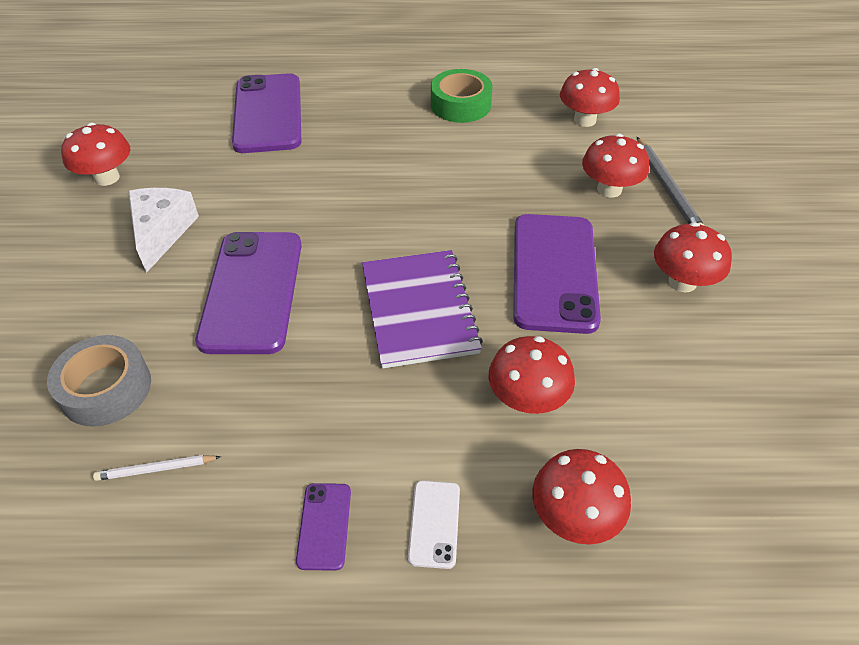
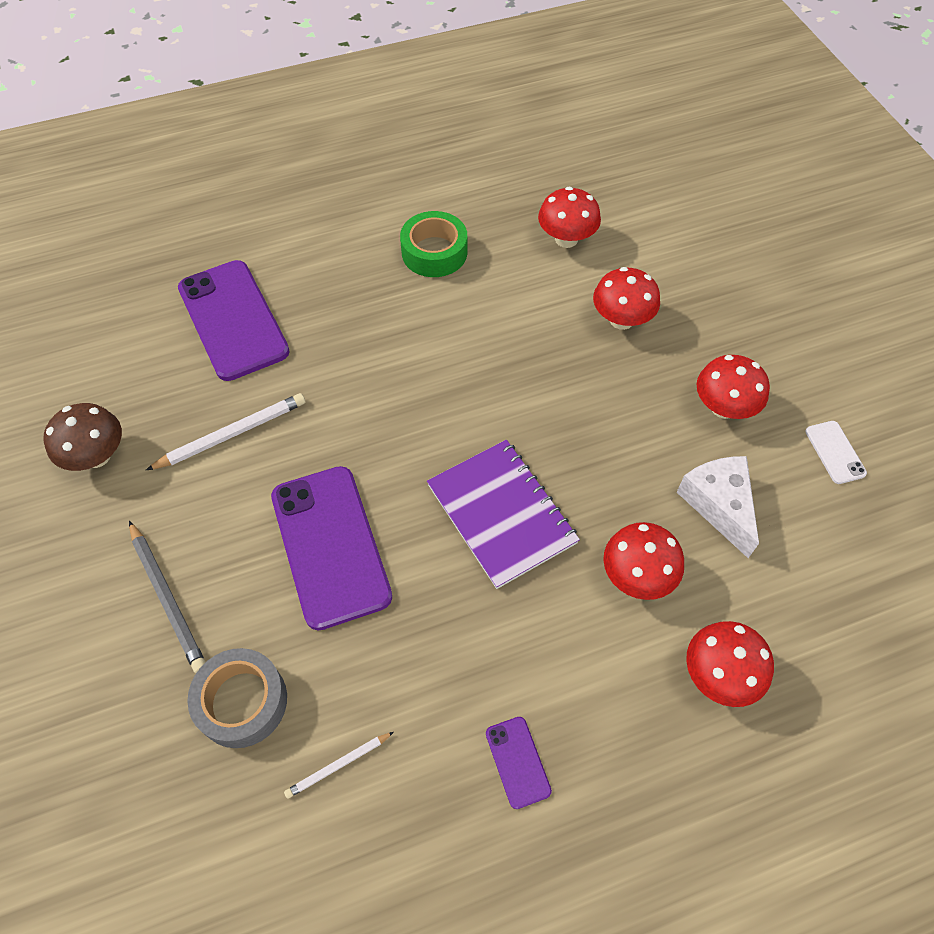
camera: 20 degrees left, 10 degrees up
(107, 177) = (97, 456): red mushroom -> brown mushroom
(162, 232) = (198, 506): white cheese -> white cheese (718, 505)
(219, 189) = (232, 434): none -> white pencil
(434, 523) = (609, 724): white phone -> white phone (835, 452)
(554, 272) = (607, 432): purple phone -> none
(667, 188) = (673, 302): grey pencil -> grey pencil (167, 598)

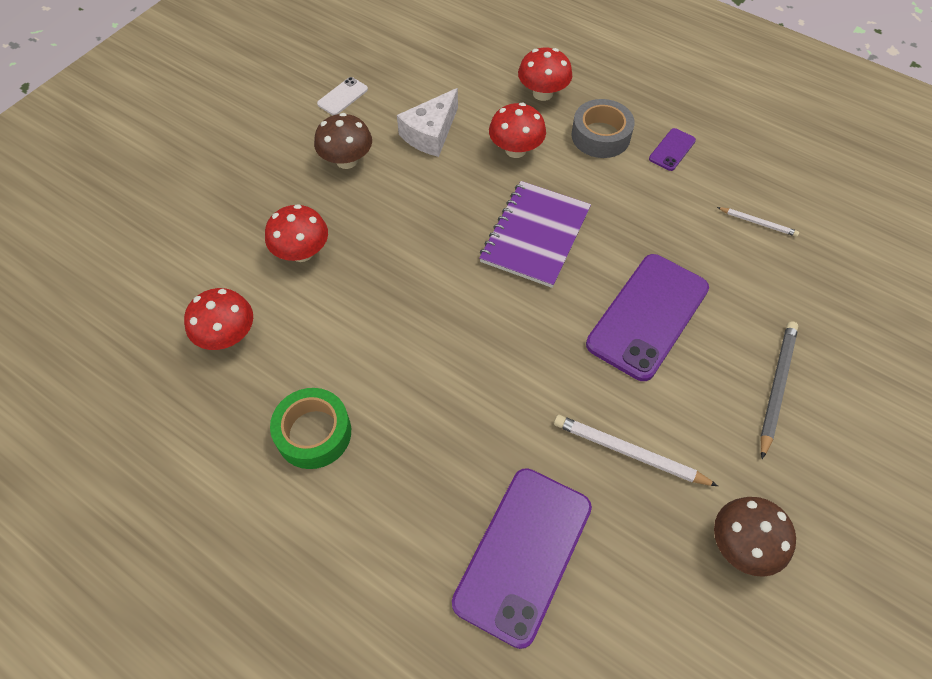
camera: 125 degrees left, 0 degrees up
(242, 702) = (781, 292): grey tape -> grey tape (600, 136)
(723, 407) = (346, 160): red mushroom -> brown mushroom

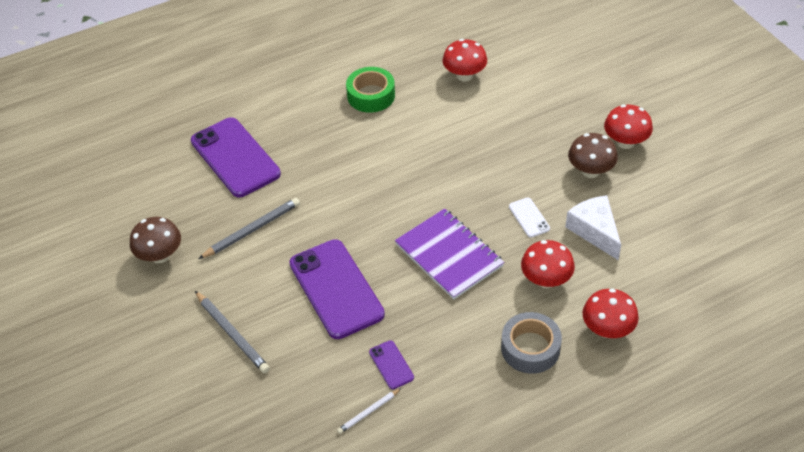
camera: 120 degrees right, 10 degrees down
(302, 252) = (512, 124): red mushroom -> red mushroom (625, 142)
(342, 96) = (669, 189): white phone -> white phone (529, 217)
(629, 452) = (252, 230): white pencil -> grey pencil
(672, 150) = (484, 394): purple phone -> purple phone (391, 365)

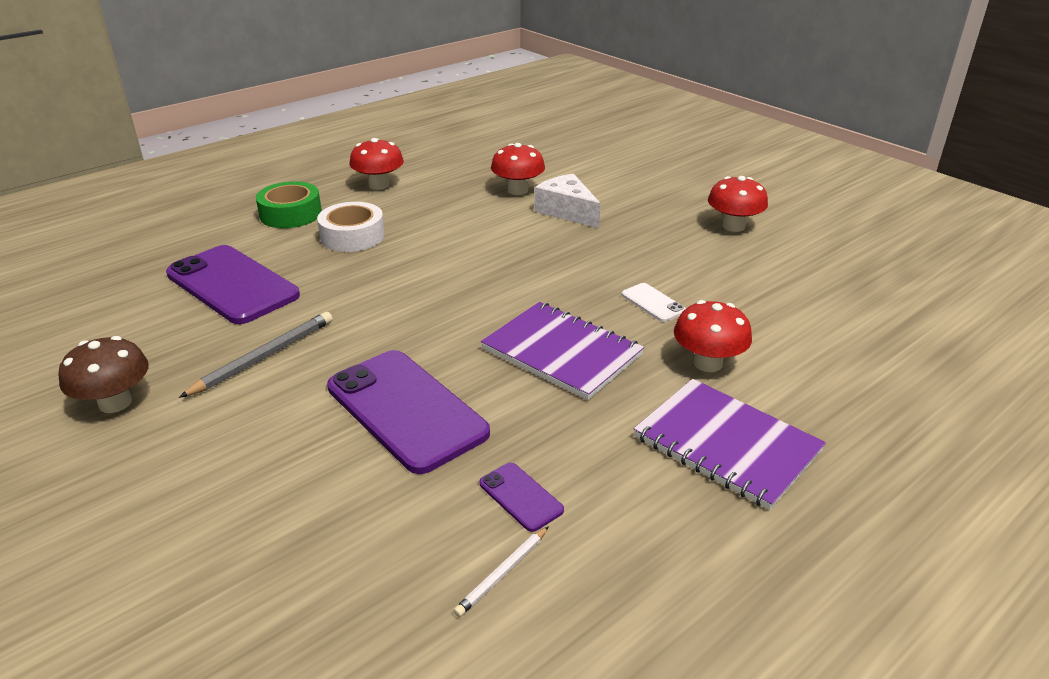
camera: 15 degrees left, 15 degrees down
(232, 334) = (241, 491): grey pencil -> none
(325, 115) = (352, 236): none -> white tape
(371, 95) = (408, 215): green tape -> green tape (291, 214)
(530, 348) = (726, 444): grey tape -> purple notebook
(590, 171) = (707, 253): brown mushroom -> none
(594, 231) = (744, 307): white cheese -> white cheese (567, 211)
(607, 329) = (822, 407): red mushroom -> red mushroom (379, 185)

